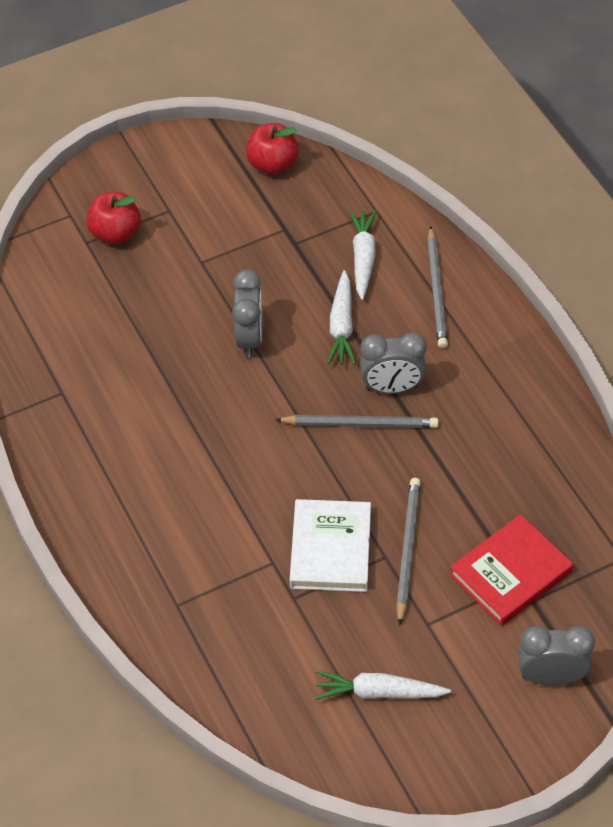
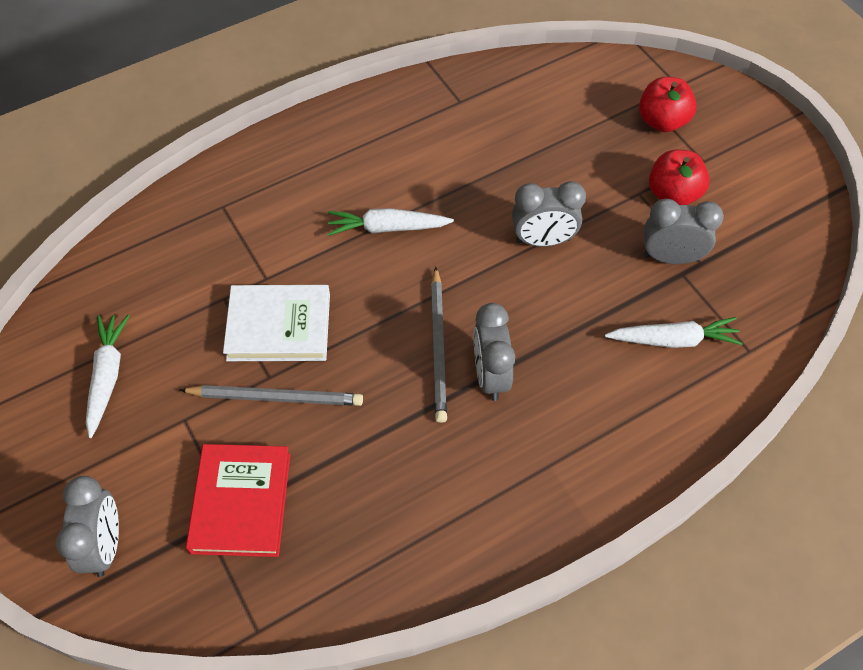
camera: 85 degrees right, 5 degrees up
(272, 164) = (793, 246): red apple -> red apple (673, 194)
(277, 248) = (670, 257): none -> grey clock
(342, 326) = (571, 323): white carrot -> white carrot (387, 228)
(437, 291) = (638, 418): grey pencil -> none
(510, 574) = (241, 502): red book -> red book turned 45 degrees clockwise

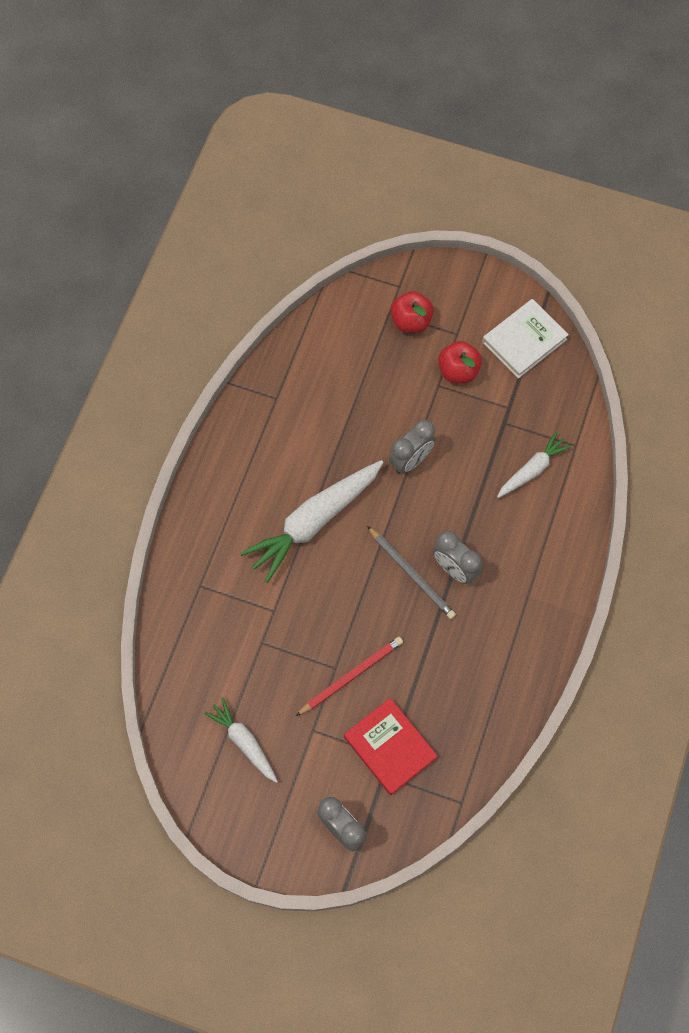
camera: 40 degrees left, 10 degrees up
(276, 397) = (351, 676): grey pencil -> red pencil
(279, 326) = (311, 633): white book -> white book (524, 341)
(387, 228) = (314, 522): white carrot -> white carrot, size x1.79
(670, 257) = (490, 416): grey clock -> none

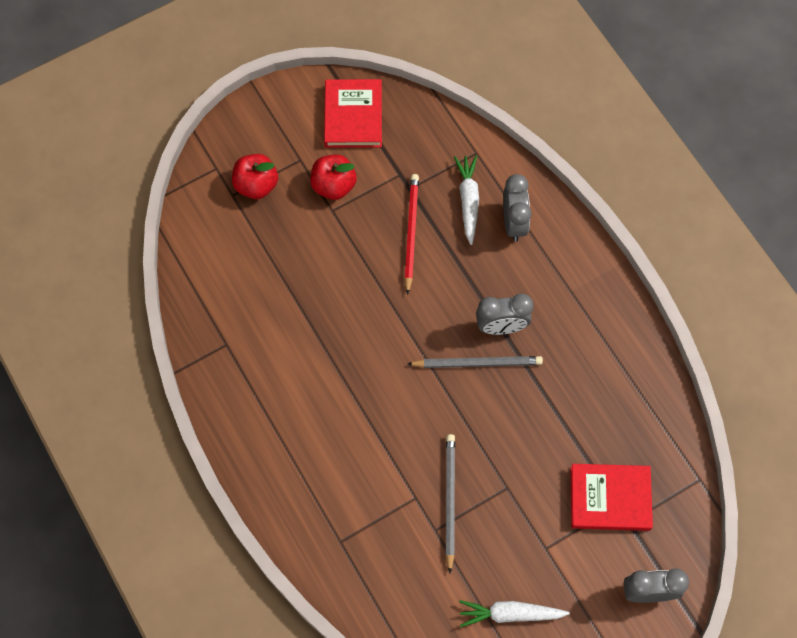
camera: 50 degrees left, 0 degrees up
(292, 635) = (449, 500): none -> grey pencil
(314, 522) = (365, 403): white carrot -> none
(351, 676) = (524, 480): red pencil -> red pencil (411, 232)
(411, 460) = (378, 284): grey clock -> grey clock (513, 222)
(524, 341) = (353, 116): white book -> red book

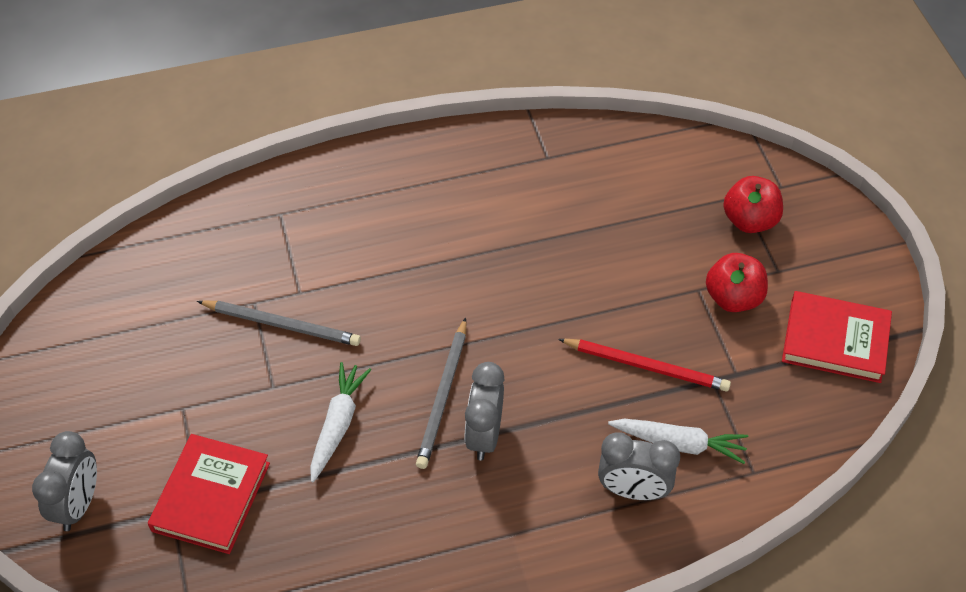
camera: 105 degrees right, 15 degrees down
(510, 614) = (125, 351): white carrot -> white carrot (338, 425)

